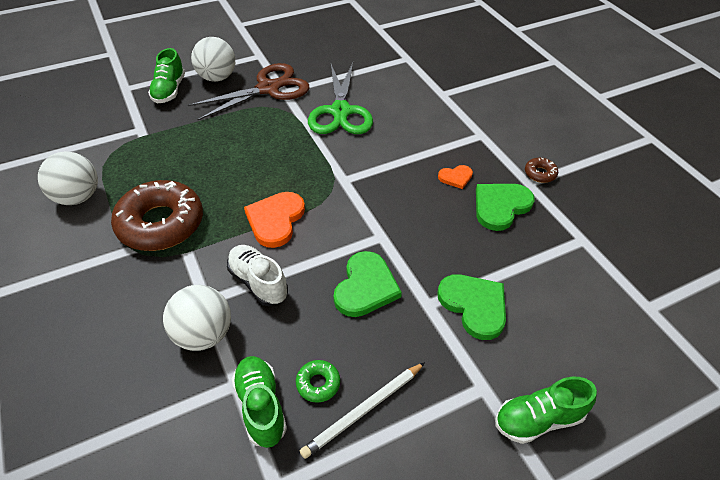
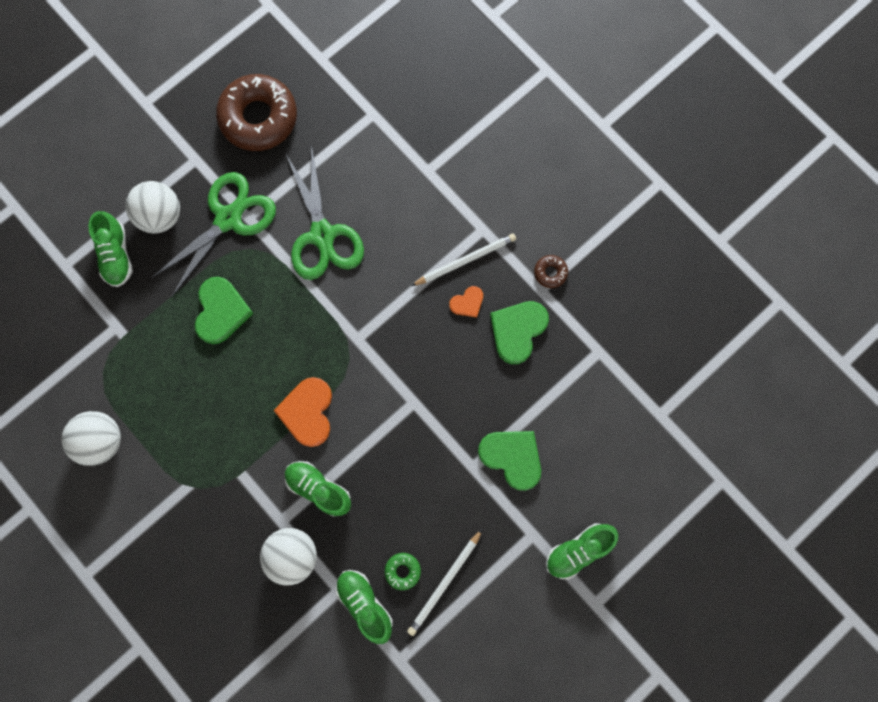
camera: 15 degrees left, 30 degrees up
(161, 223) = (200, 448): brown donut -> brown donut (259, 118)
(258, 282) = (319, 488): white shoe -> green shoe
(268, 88) = (229, 218): brown scissors -> green scissors
(365, 287) = (414, 465): green heart -> green heart (221, 311)
(461, 150) = (465, 260): none -> white pencil

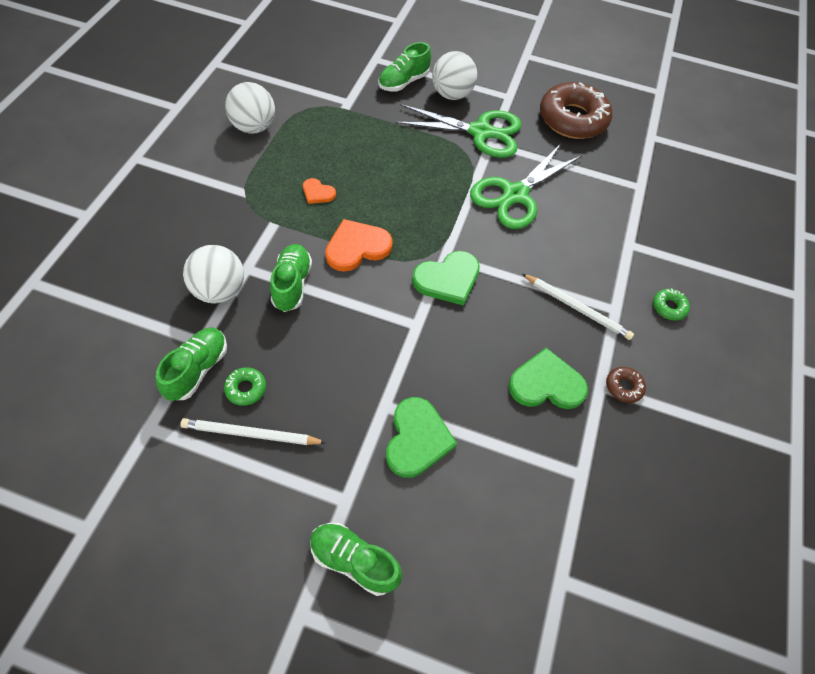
camera: 55 degrees right, 20 degrees down
(221, 311) = (404, 156): green heart -> green heart (447, 279)
(467, 303) = (540, 327): orange heart -> orange heart (318, 193)
(503, 185) = (668, 307): none -> green donut

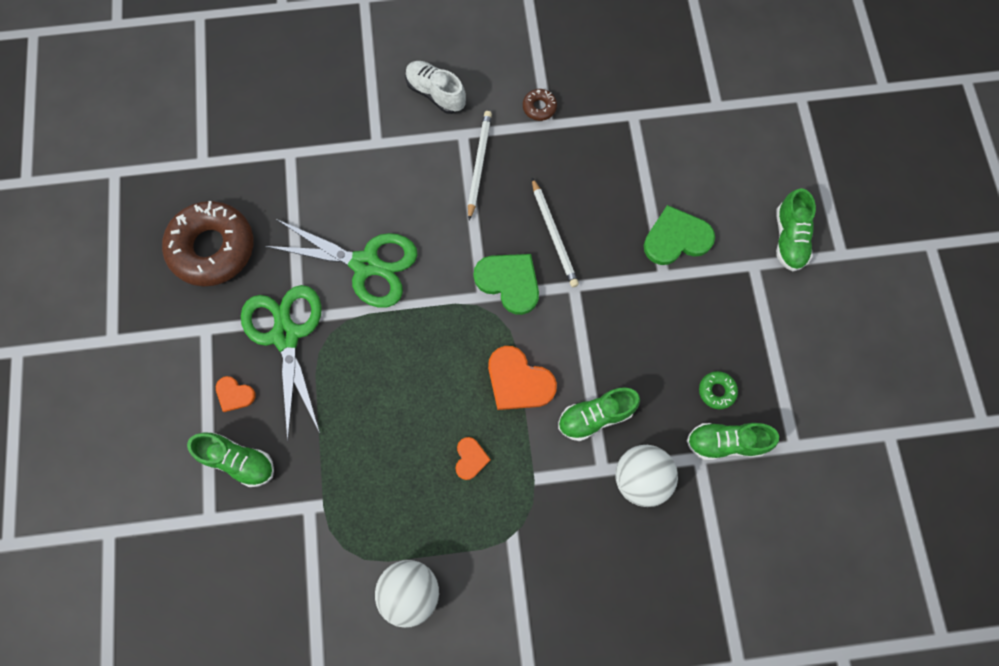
camera: 110 degrees left, 15 degrees up
(251, 434) = (750, 362): white pencil -> white pencil (554, 234)
(451, 94) = (234, 394): white ball -> orange heart
(546, 384) = (570, 164): green heart -> none
(668, 307) = (436, 93): green donut -> white shoe

